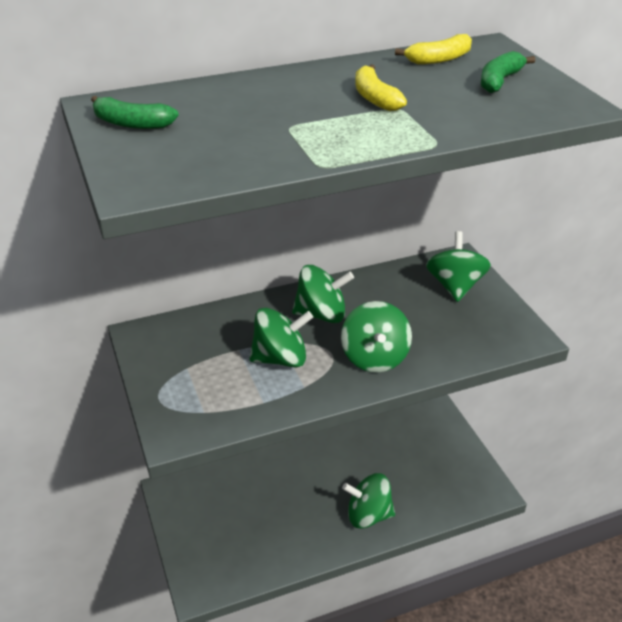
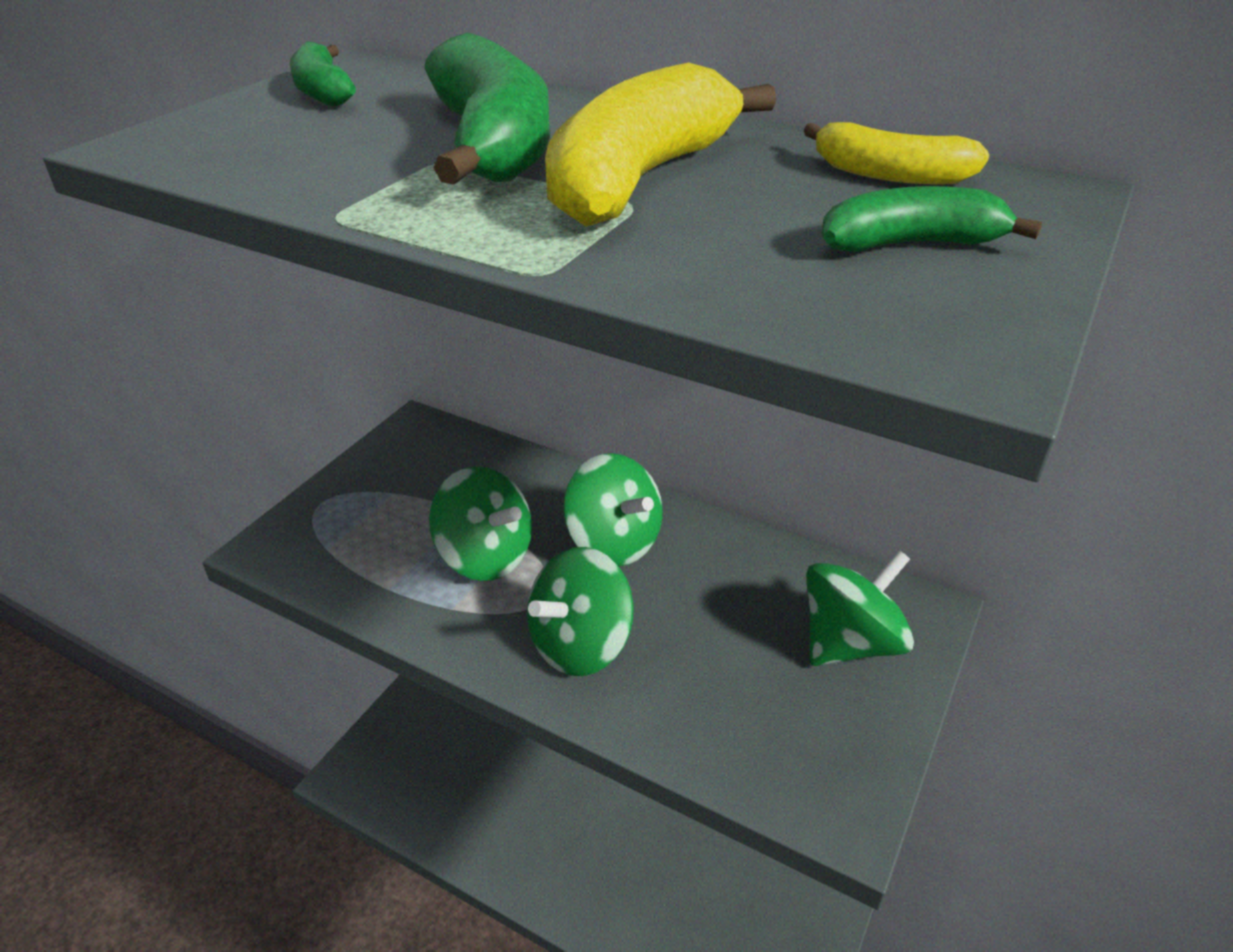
camera: 50 degrees right, 0 degrees up
(286, 111) = (492, 145): none -> green banana
(368, 515) = (591, 878): green spinning top -> none
(375, 98) = (640, 179): yellow banana -> yellow banana, size x1.87

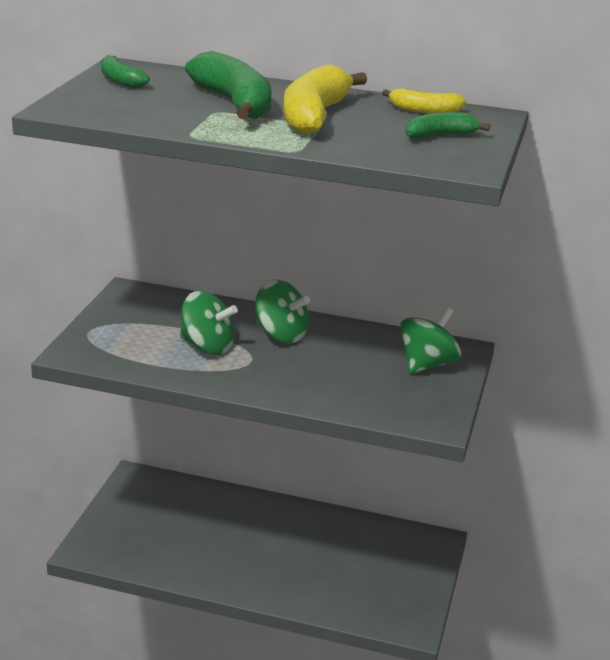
camera: 15 degrees left, 10 degrees down
(580, 644) = (281, 377): green spinning top -> none

